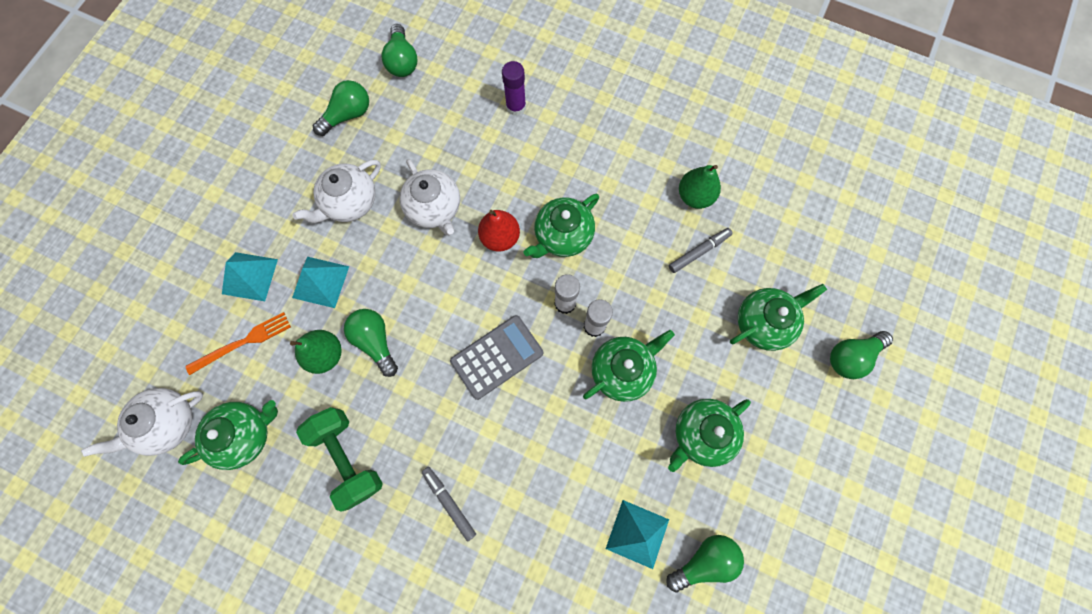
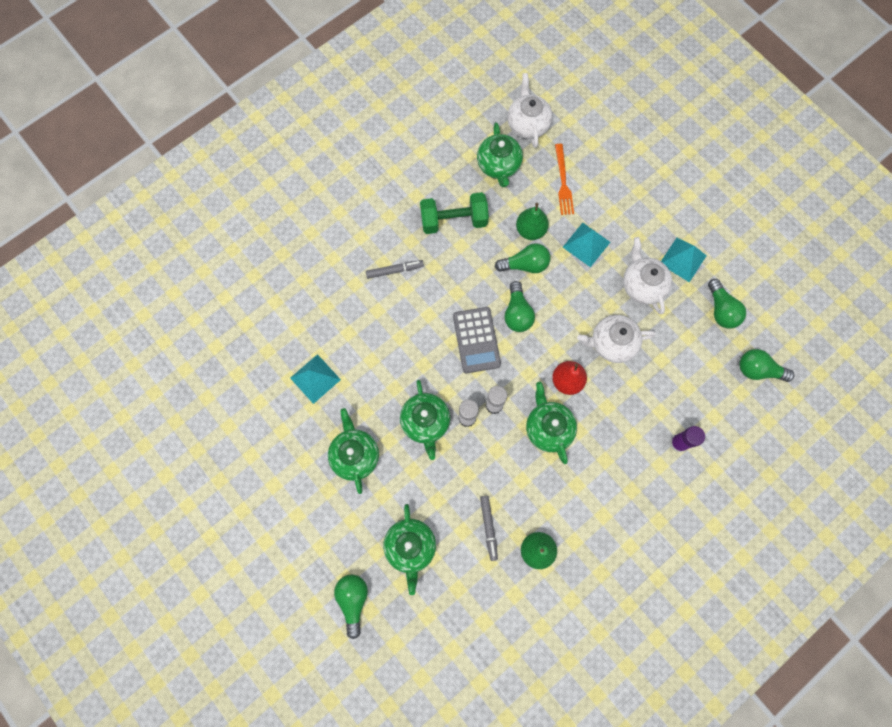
camera: 115 degrees right, 0 degrees up
(250, 276) = (611, 200): turquoise pyramid -> turquoise pyramid (682, 259)
(704, 560) = (277, 413): green light bulb -> green light bulb (517, 313)

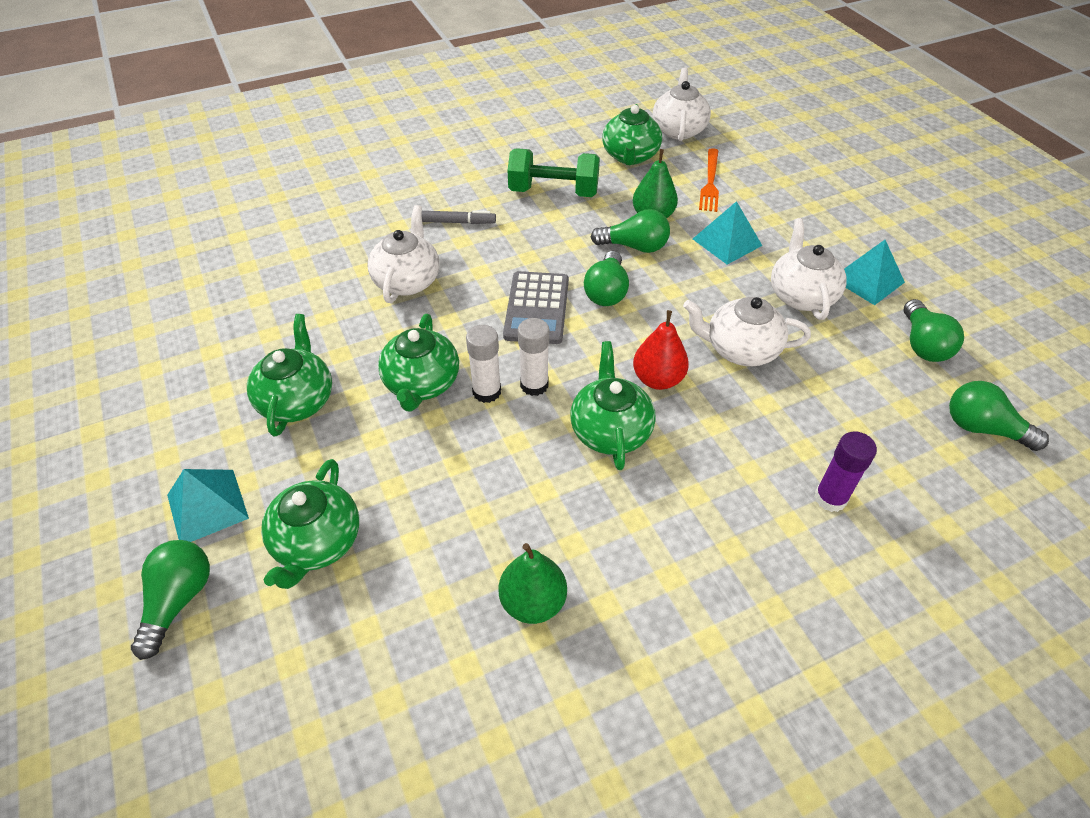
camera: 15 degrees right, 25 degrees down
(315, 378) = (292, 305): turquoise pyramid -> turquoise pyramid (207, 506)
(383, 337) = (407, 281): none -> white teapot
(488, 527) = (461, 546): grey marker -> none

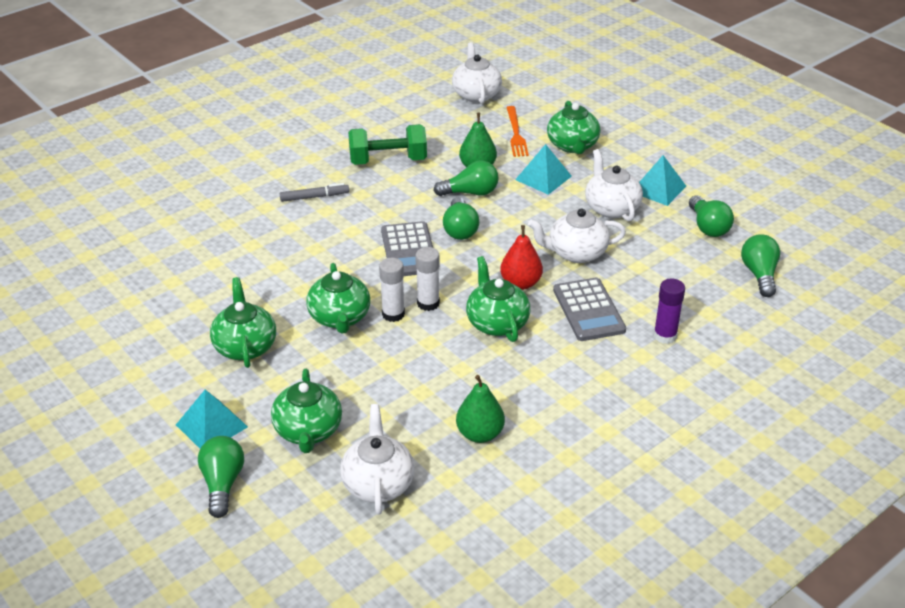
camera: 15 degrees left, 10 degrees down
(407, 281) = (294, 248): white teapot -> white teapot (378, 483)
(630, 156) = (442, 122): green teapot -> green teapot (572, 146)
(735, 436) = (588, 310): none -> grey calculator
(982, 428) = (759, 274): green light bulb -> green light bulb turned 75 degrees clockwise

